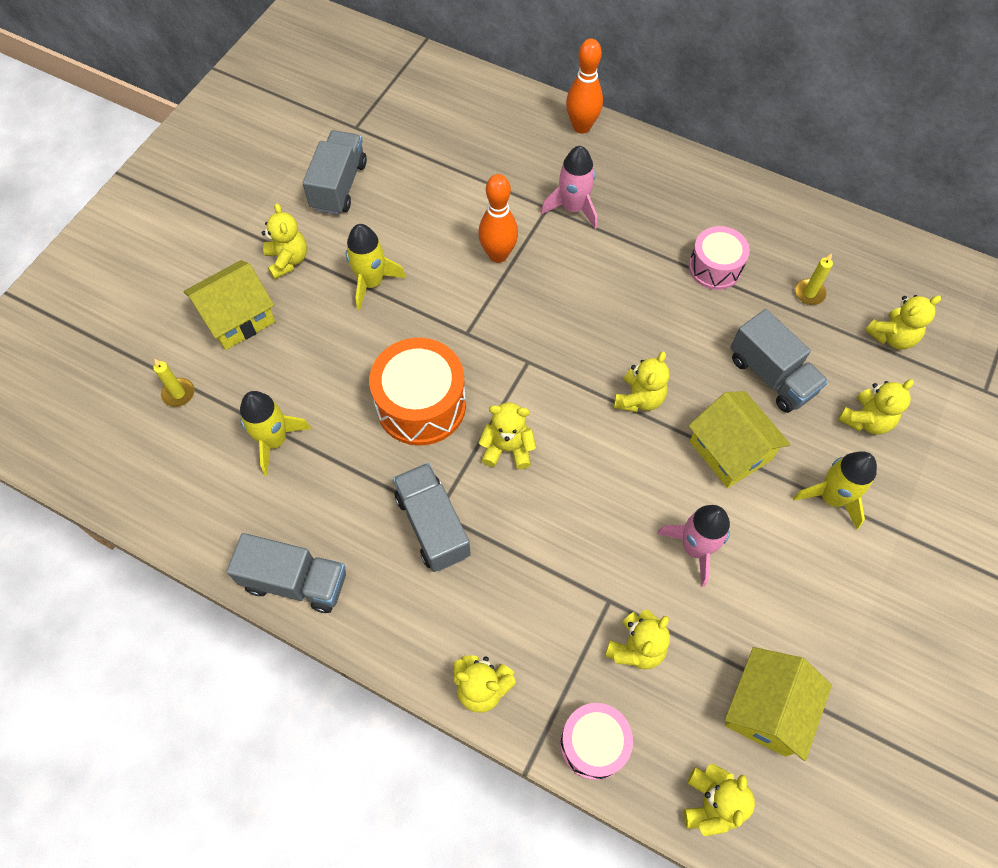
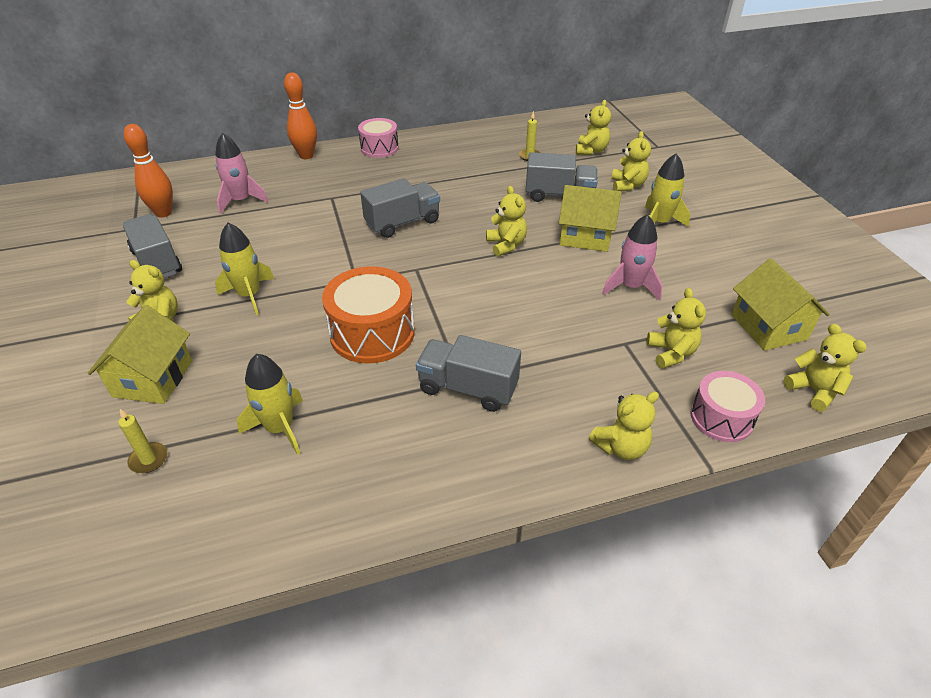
camera: 45 degrees left, 20 degrees down
(295, 581) = (410, 499): grey truck -> grey truck (403, 223)
(498, 255) = (327, 233): orange bowling pin -> orange bowling pin (163, 213)
(507, 448) = (462, 316): yellow teddy bear -> none
(573, 208) = (349, 190): pink rocket -> pink rocket (241, 201)
(715, 267) = (467, 172): pink drum -> pink drum (379, 148)

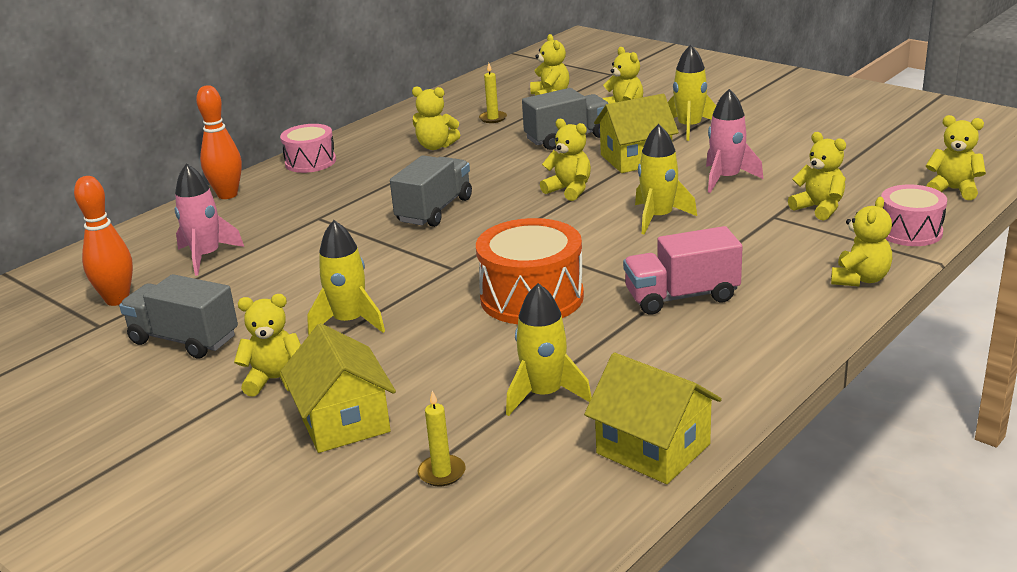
camera: 30 degrees left, 15 degrees down
(466, 166) = (436, 146): none -> yellow teddy bear
(468, 388) = (681, 296): grey truck -> pink truck
(538, 301) = (658, 218): none -> yellow rocket
(768, 327) = (871, 164): yellow house -> yellow house (653, 449)

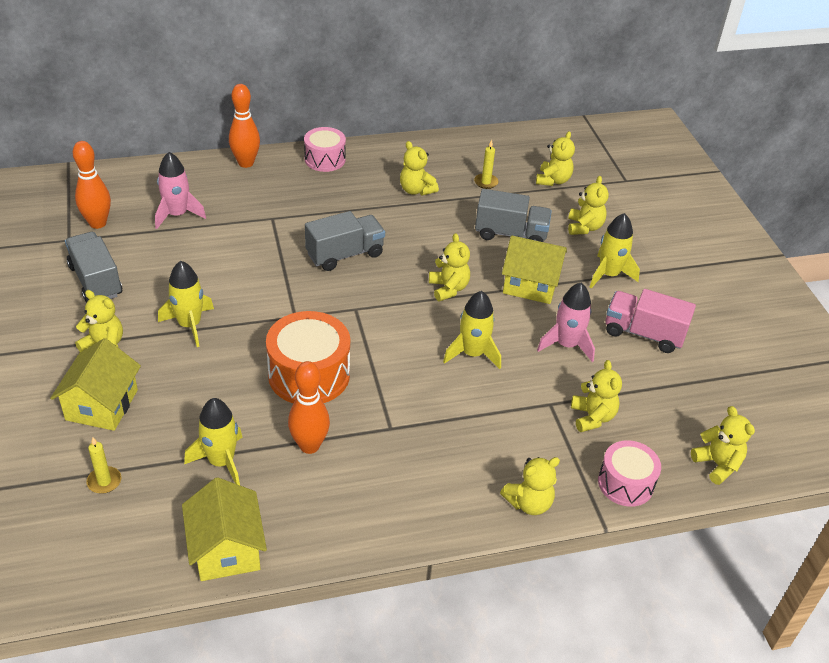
camera: 30 degrees right, 15 degrees up
(612, 341) = (309, 446): none -> orange bowling pin
(681, 296) = (396, 437): pink truck -> pink truck (643, 333)

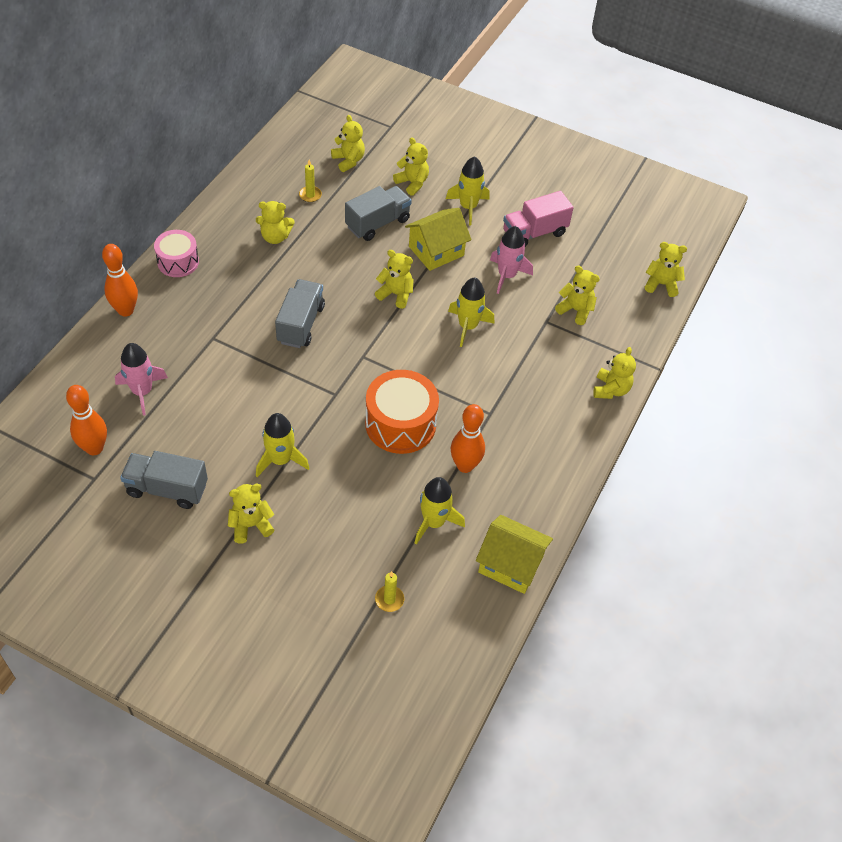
camera: 50 degrees left, 10 degrees up
(102, 405) = (312, 560): yellow house -> none
(625, 483) = (637, 335): pink drum -> none

